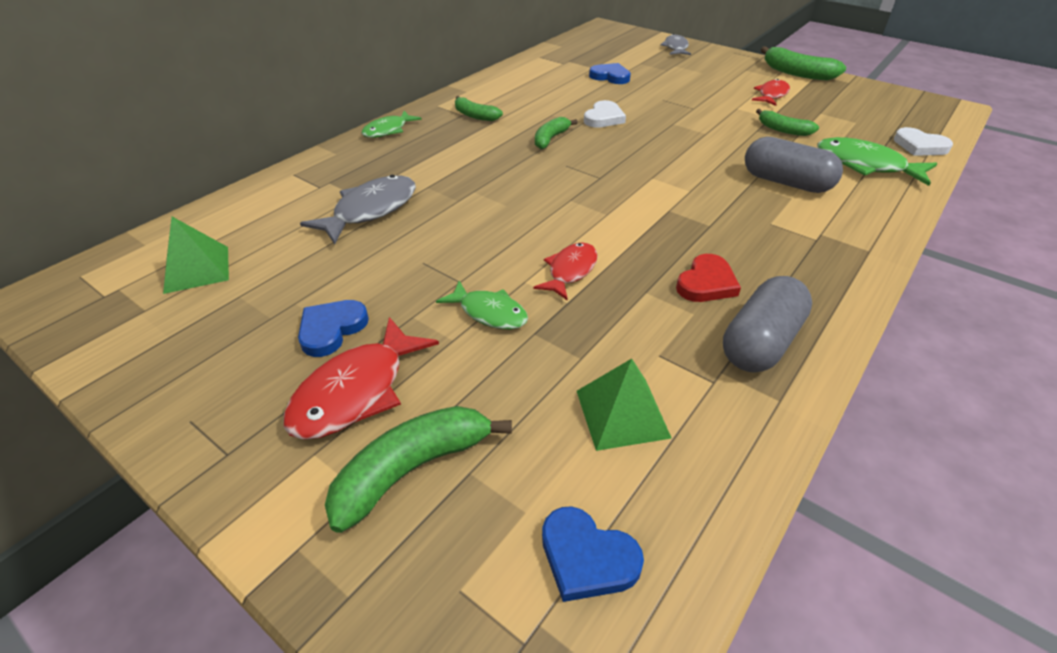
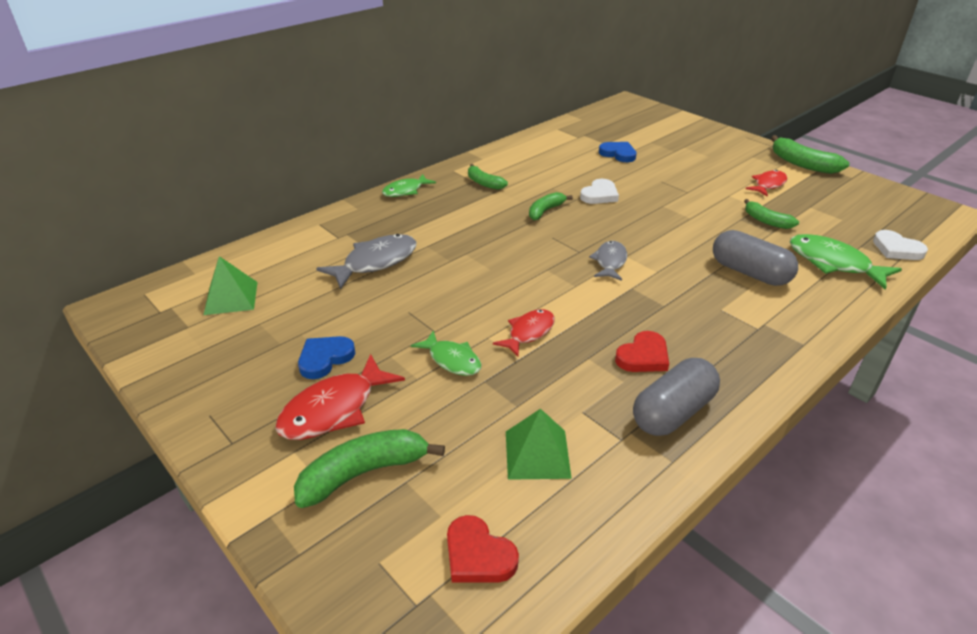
camera: 10 degrees right, 5 degrees down
(587, 557) = (478, 555): blue heart -> red heart
(675, 48) = (691, 128): grey fish -> grey fish (610, 262)

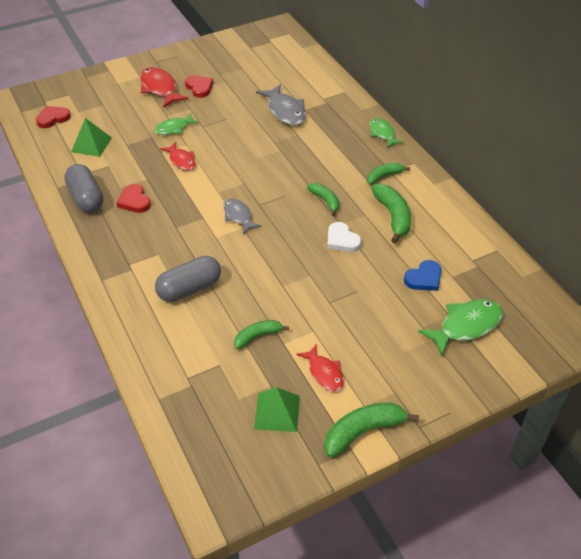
camera: 105 degrees right, 10 degrees up
(231, 298) = (270, 59): green pyramid -> green pyramid (277, 412)
(325, 358) = (199, 88): blue heart -> red heart
(364, 473) = (115, 94): green banana -> green banana (393, 216)
(610, 262) = (238, 216): grey fish -> grey fish turned 150 degrees counterclockwise
(833, 263) = (176, 349): green fish -> green fish (466, 326)
(896, 249) = (174, 410): white heart -> none

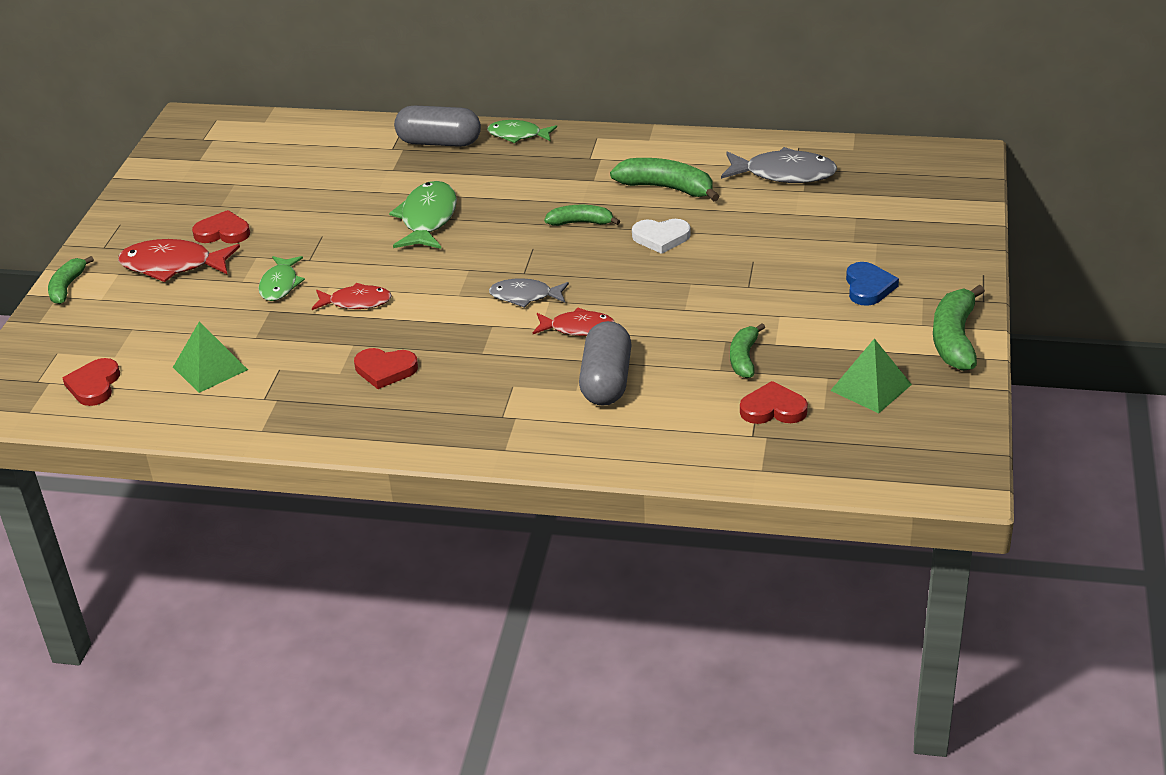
camera: 50 degrees left, 10 degrees down
(86, 198) = (322, 410): grey capsule -> grey capsule (439, 142)
(219, 375) = (773, 409): none -> red heart
(285, 111) = (375, 185): grey fish -> grey fish (784, 174)
(324, 373) = (849, 332): red fish -> red fish (578, 328)
(384, 176) = (593, 165): green banana -> green banana (67, 287)
(424, 278) = (785, 209): blue heart -> blue heart (868, 287)
(466, 326) = (882, 214): green fish -> green fish (428, 219)

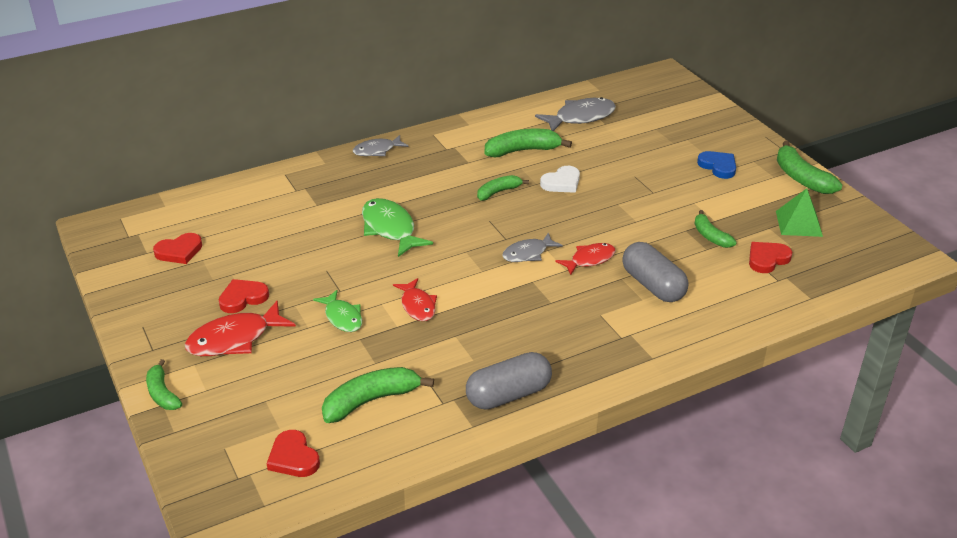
camera: 40 degrees left, 0 degrees up
(210, 368) = (371, 401): green pyramid -> green banana
(356, 302) = (417, 306): red fish -> red fish turned 105 degrees clockwise
(385, 370) = (502, 343): red heart -> red heart (179, 251)
(439, 142) = (326, 174): grey capsule -> grey capsule (508, 395)
(518, 135) = (377, 150): green fish -> grey fish

